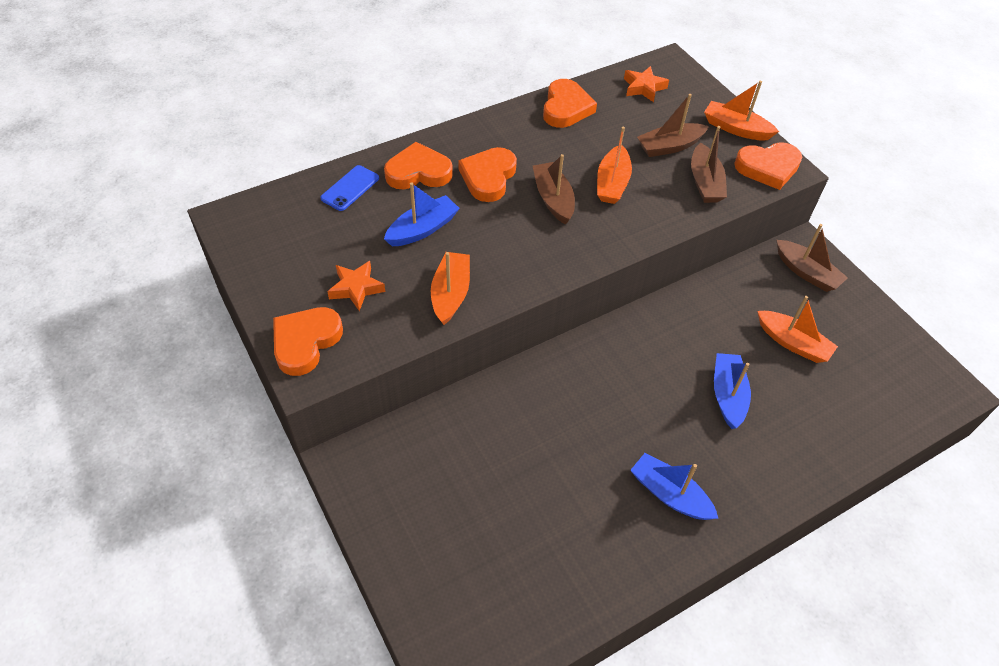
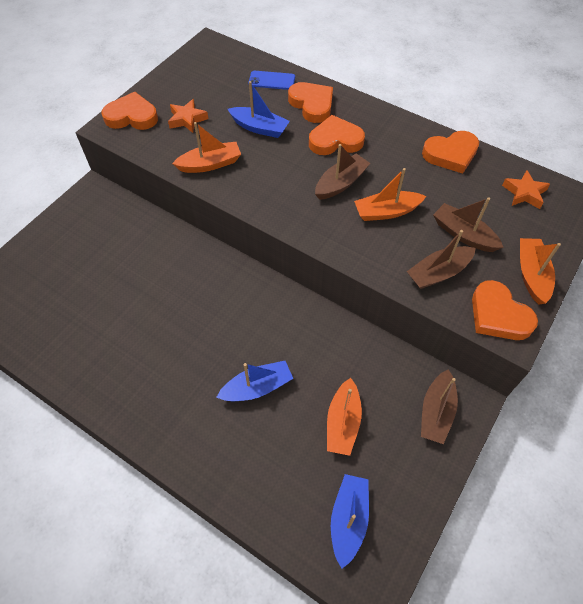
camera: 65 degrees right, 5 degrees up
(670, 494) = (144, 376): blue boat -> blue boat (348, 519)

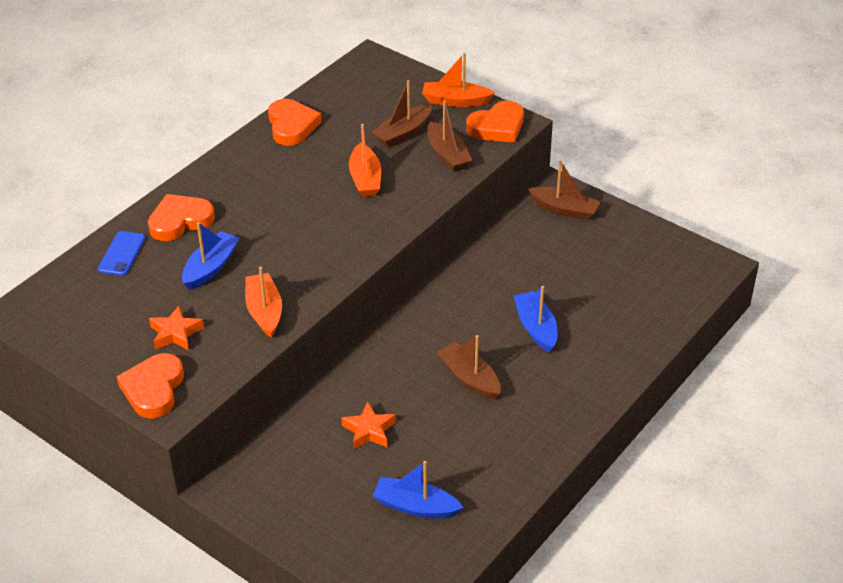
camera: 85 degrees left, 15 degrees down
(335, 140) = (249, 206): orange heart -> none
(340, 183) = (318, 208): brown boat -> brown boat (469, 378)
(343, 422) = (574, 270): orange boat -> none
(348, 519) = (664, 274): blue boat -> blue boat (416, 506)
(524, 193) = (356, 88): orange star -> orange star (369, 430)

